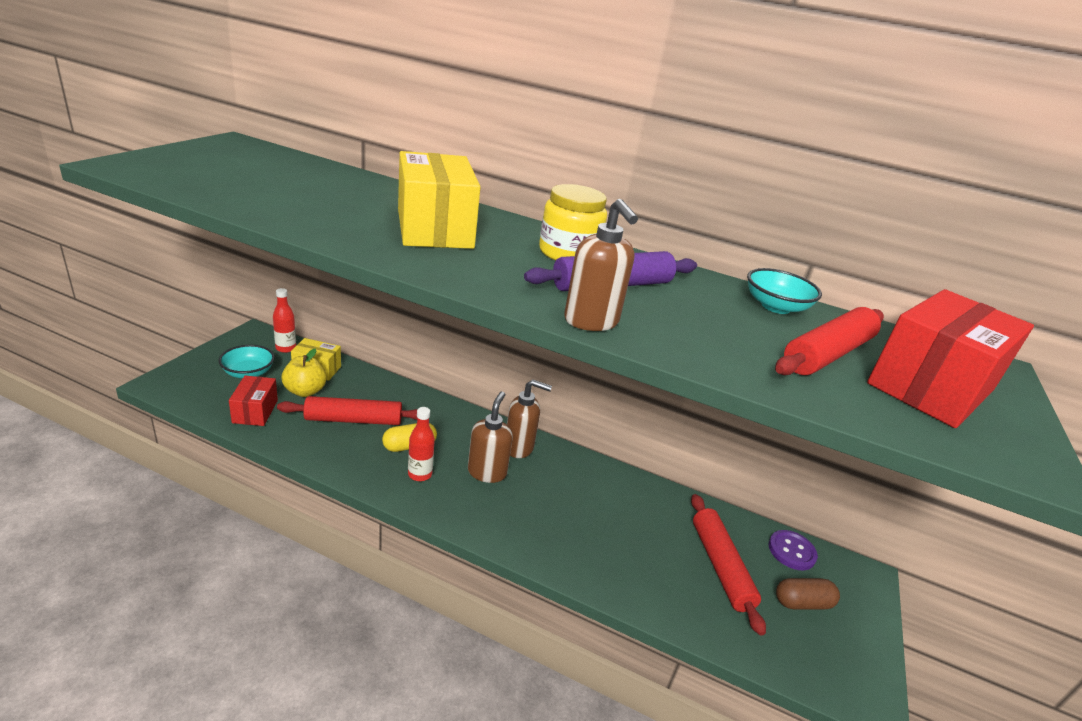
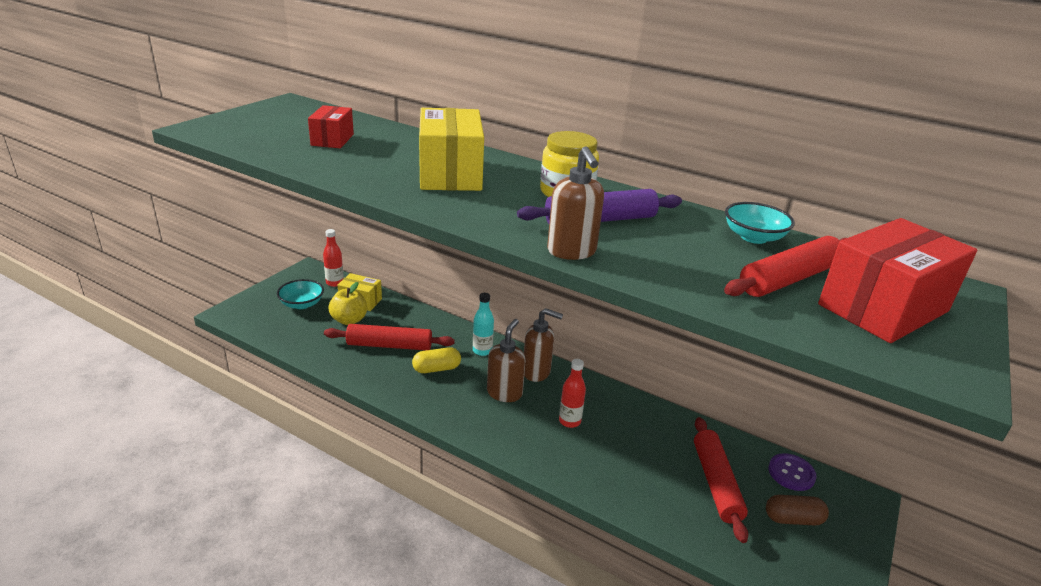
camera: 10 degrees right, 0 degrees up
(255, 411) = (306, 337): red box -> red box (332, 140)
(420, 474) = (443, 393): red bottle -> red bottle (569, 421)
(458, 424) = (482, 351): none -> turquoise bottle

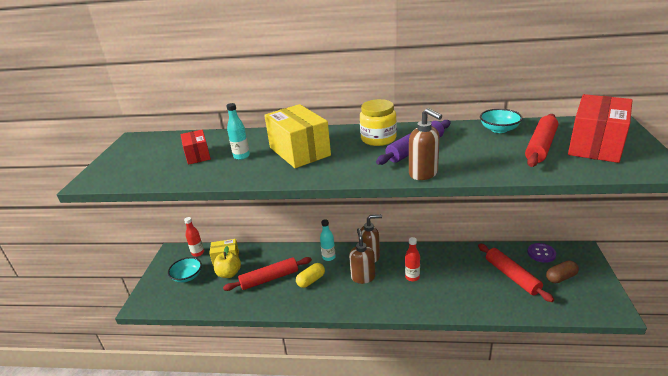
camera: 20 degrees left, 0 degrees up
(378, 156) = (241, 156): none -> turquoise bottle

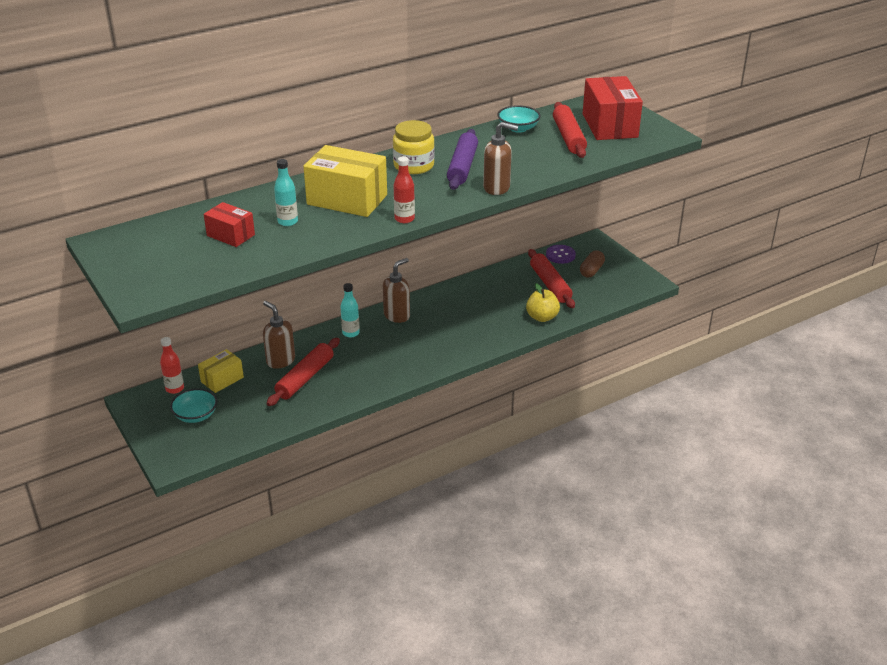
camera: 40 degrees left, 5 degrees up
(229, 274) = (248, 392): yellow apple -> yellow apple (542, 317)
(311, 280) = (356, 361): yellow capsule -> none
(363, 277) = (409, 337): brown soap dispenser -> brown soap dispenser (280, 361)
(412, 277) = (459, 319): red bottle -> red bottle (404, 219)
(512, 276) = (550, 284): red rolling pin -> red rolling pin turned 45 degrees clockwise

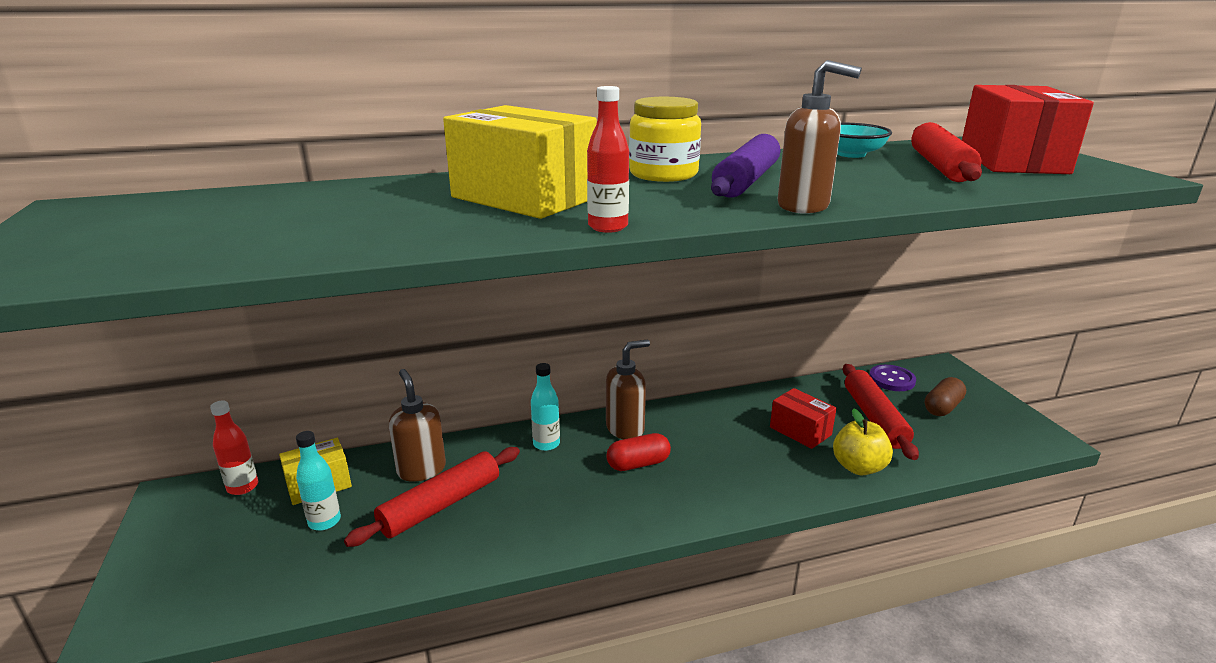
camera: 15 degrees right, 10 degrees down
(195, 415) = (234, 540): turquoise bowl -> none
(230, 235) = (280, 219): red box -> red box (800, 431)
(287, 222) = (396, 212): turquoise bottle -> turquoise bottle (324, 521)
(412, 336) = (638, 464): none -> red capsule

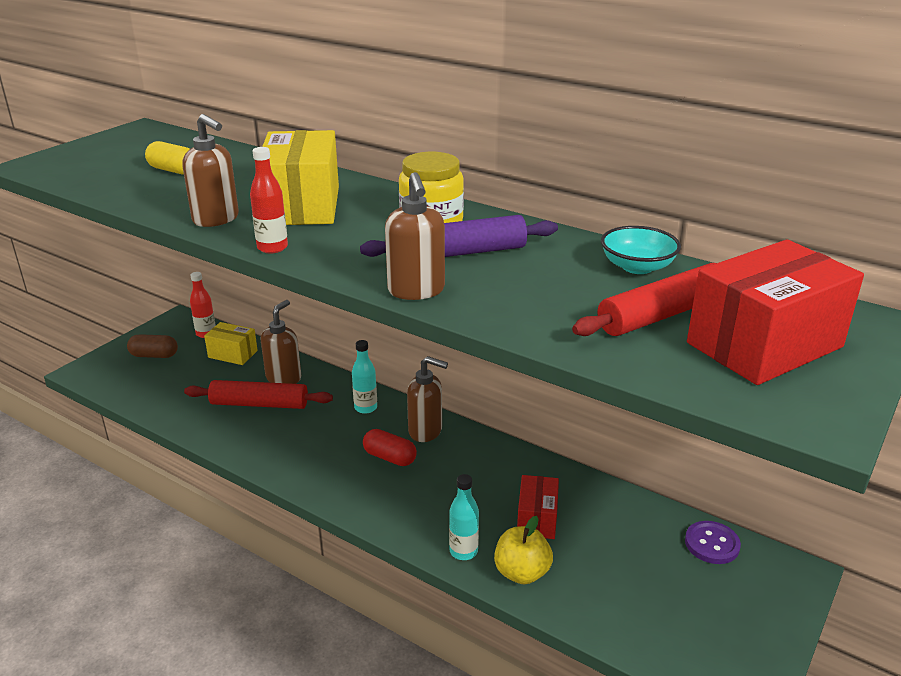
camera: 50 degrees right, 5 degrees up
(270, 220) = (173, 170): none -> yellow capsule
(324, 521) = (205, 375): turquoise bottle -> turquoise bottle (463, 551)
(475, 231) = (216, 219): none -> brown soap dispenser
(874, 418) = (618, 556): red rolling pin -> none
(942, 407) = (704, 596): brown capsule -> brown capsule (154, 355)

